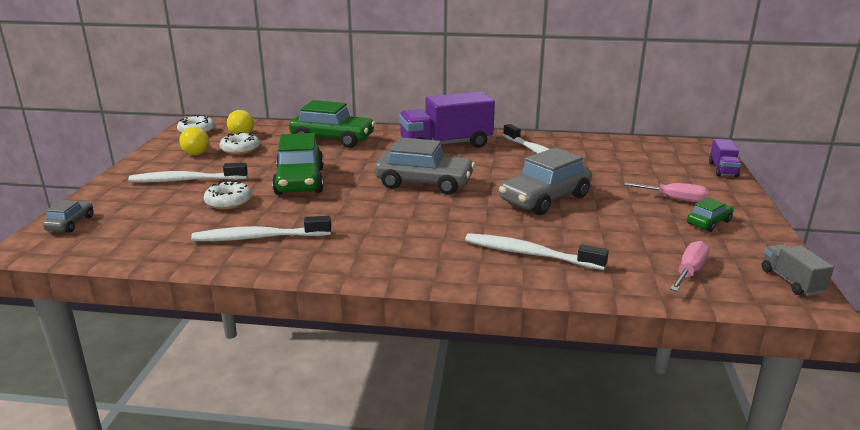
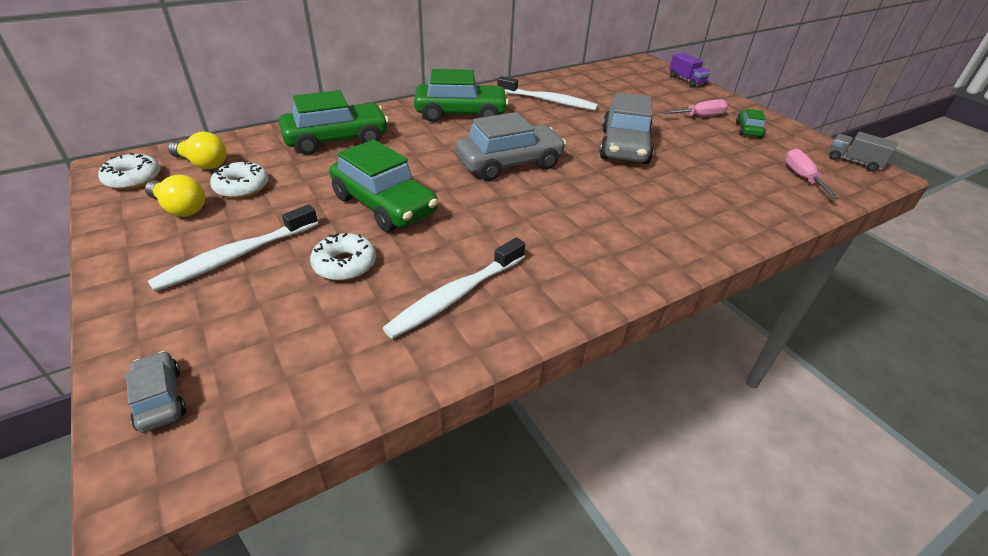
camera: 40 degrees left, 15 degrees up
(446, 145) = (461, 114): purple truck -> green car
(529, 254) = (697, 205): white toothbrush -> none

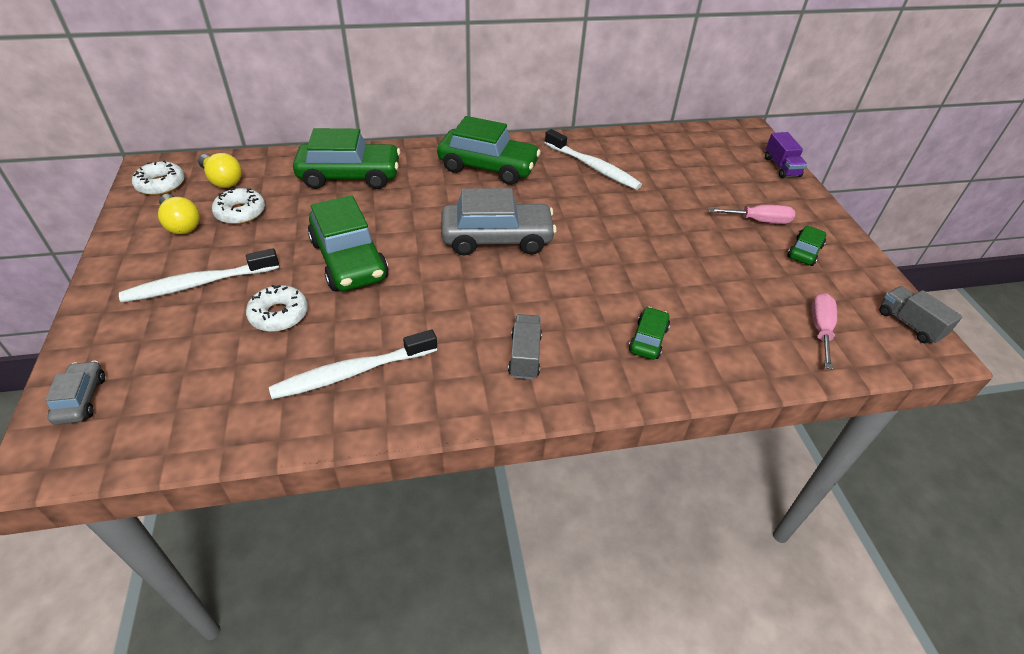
camera: 20 degrees right, 5 degrees up
(602, 245) = (525, 356): none -> grey truck
(624, 146) = (636, 243): grey car -> none
(689, 210) = (648, 339): none -> green car

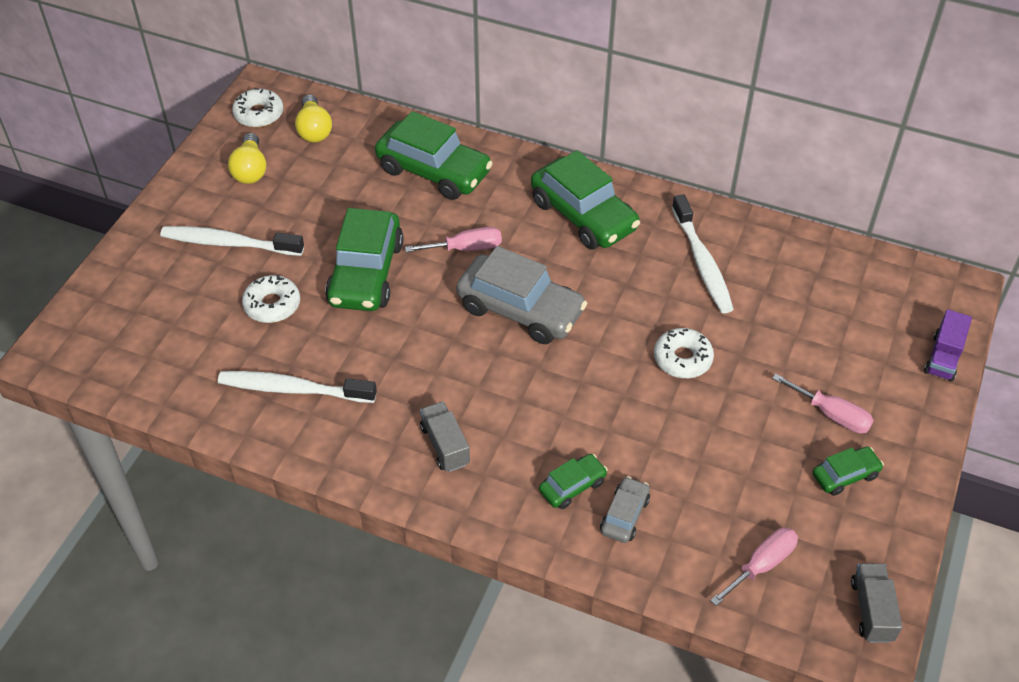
camera: 35 degrees right, 5 degrees up
(81, 399) = (92, 315): grey car -> grey car (624, 515)
(240, 212) = (307, 176): white donut -> white donut (682, 359)
(419, 215) = (466, 248): none -> pink screwdriver
(525, 356) = (445, 445): grey truck -> grey truck turned 60 degrees counterclockwise

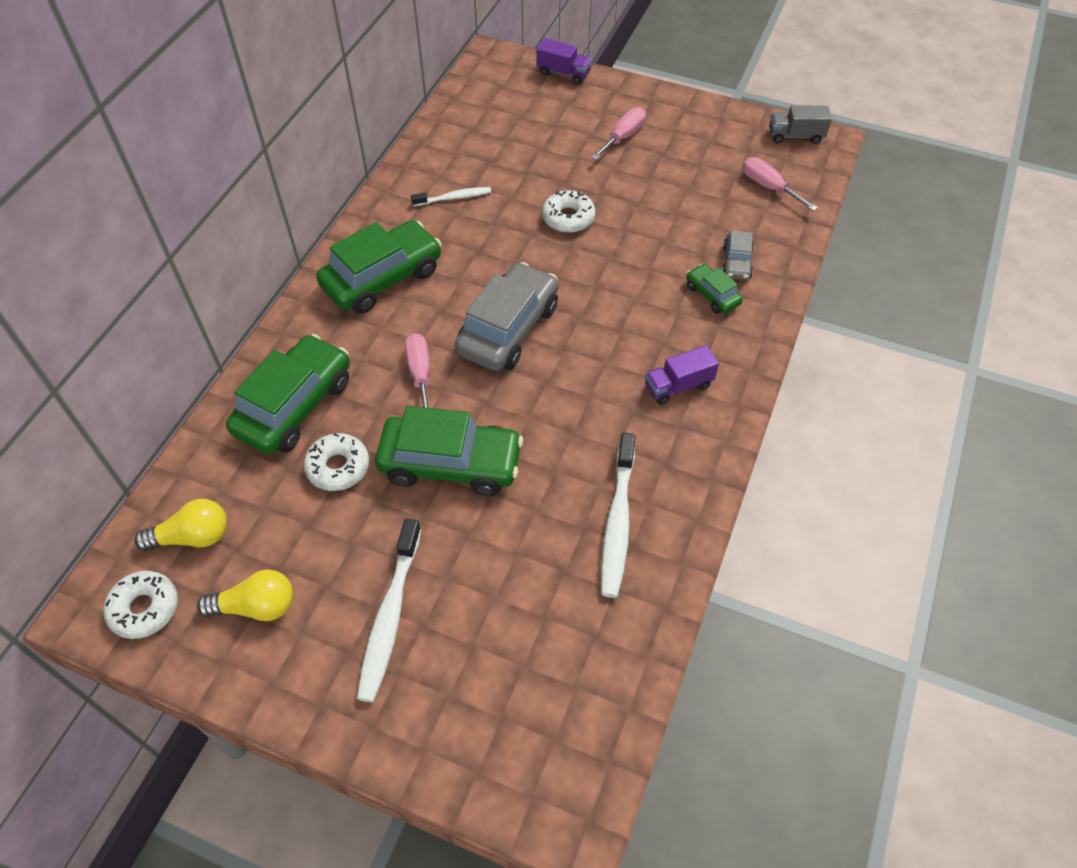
camera: 90 degrees left, 5 degrees up
(272, 305) = (495, 555): white donut -> white donut (338, 467)
(445, 445) = (678, 386): grey truck -> purple truck
(624, 515) = (736, 262): grey car -> grey car turned 105 degrees counterclockwise
(702, 262) = (454, 198): white toothbrush -> white toothbrush, size x0.58
(845, 475) = (680, 136): green car -> none

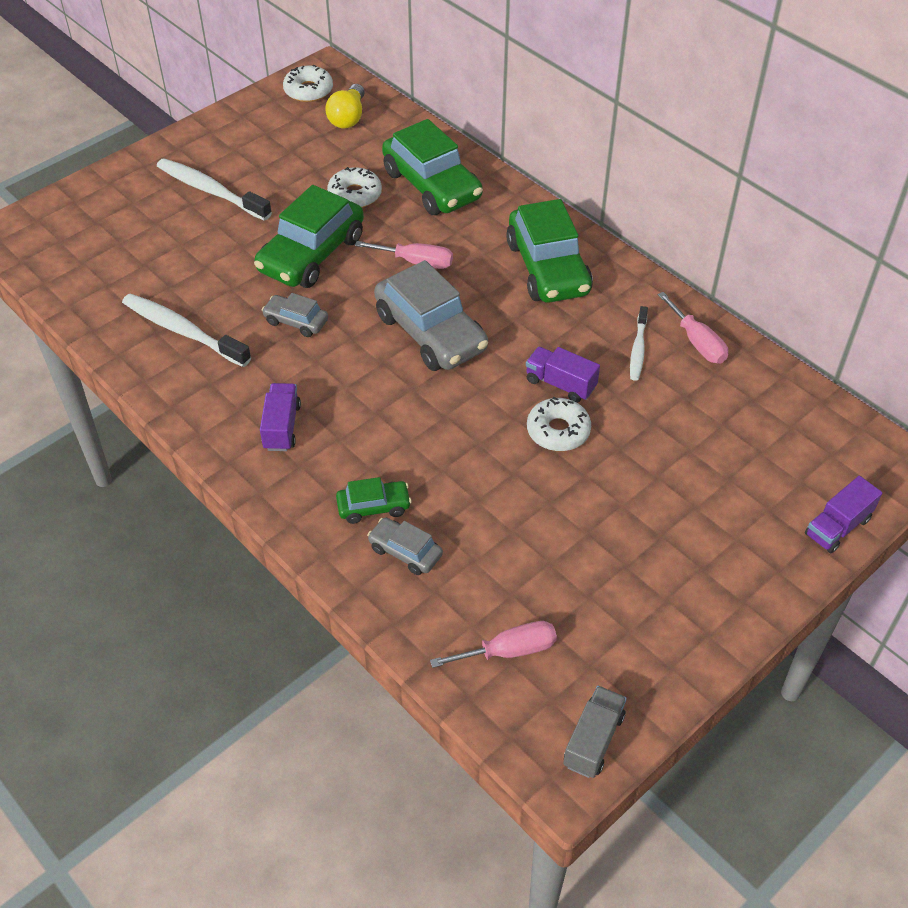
camera: 115 degrees right, 5 degrees down
(256, 606) = (270, 135): yellow light bulb -> none
(519, 230) = (560, 384): none -> purple truck
(551, 433) = (296, 322): none -> grey car
(623, 137) = (677, 538): pink screwdriver -> pink screwdriver (697, 342)

